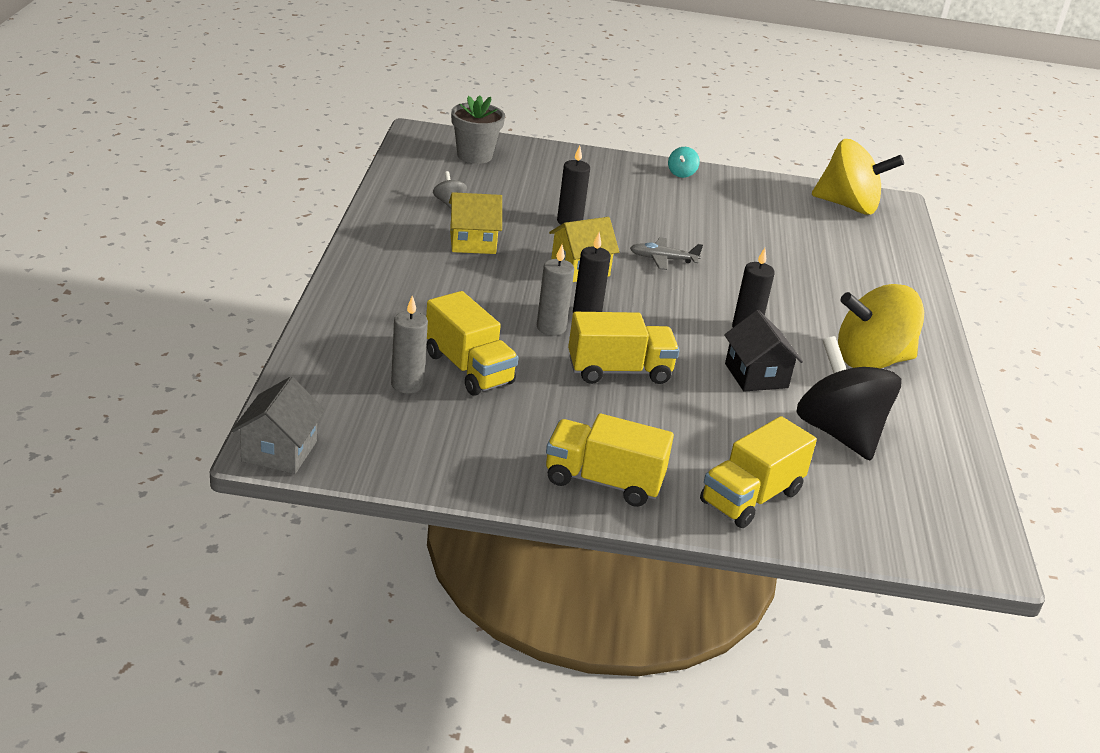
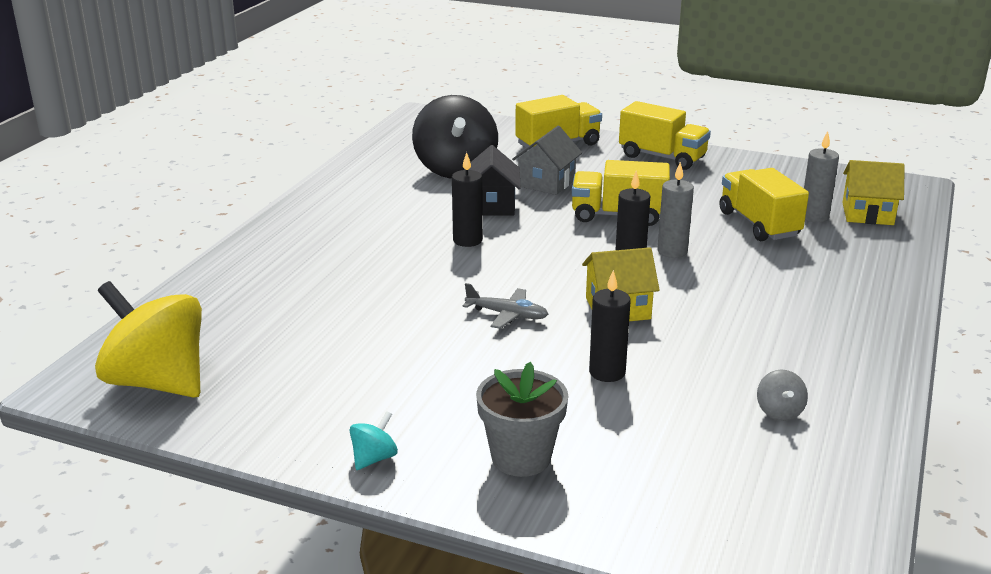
camera: 160 degrees left, 5 degrees down
(279, 451) = (907, 184): grey house -> grey house (546, 183)
(472, 242) = (747, 348): yellow house -> yellow house (867, 214)
(474, 155) = (733, 516): grey flower pot -> grey flower pot (521, 457)
(871, 360) = (367, 210): yellow spinning top -> none

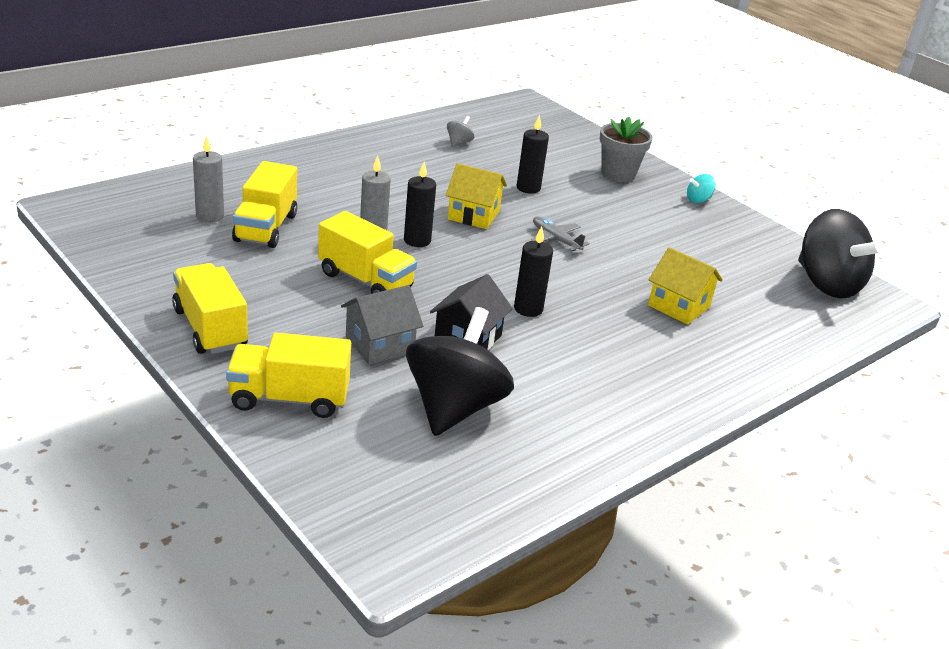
camera: 155 degrees left, 5 degrees up
(158, 382) = (827, 284): yellow spinning top -> black spinning top
(867, 214) = (164, 202): yellow house -> yellow house (678, 306)

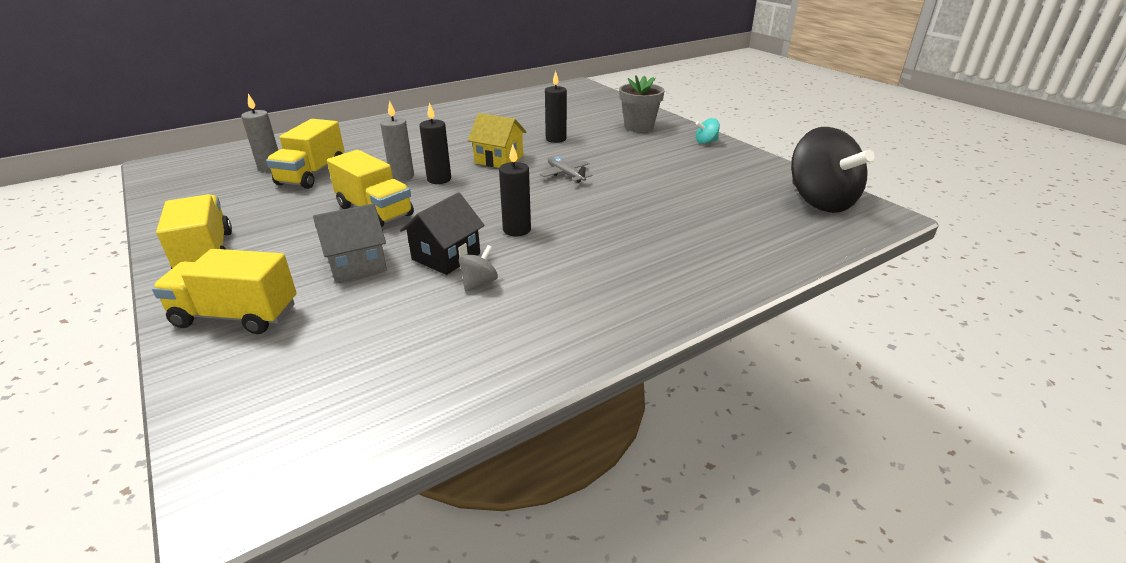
camera: 10 degrees right, 0 degrees up
(454, 407) = (400, 321): black spinning top -> none
(459, 143) = (510, 112): grey spinning top -> grey spinning top (479, 283)
(678, 306) = (666, 224): yellow house -> none

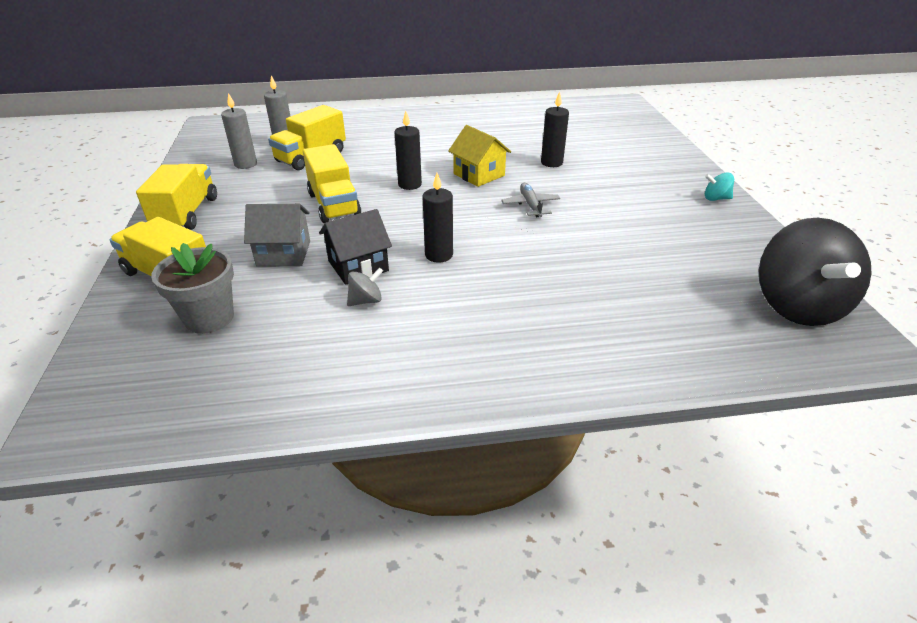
camera: 25 degrees right, 5 degrees up
(402, 176) = (380, 175): grey candle -> grey candle (245, 164)
(638, 127) = (651, 165): grey flower pot -> grey flower pot (209, 318)

